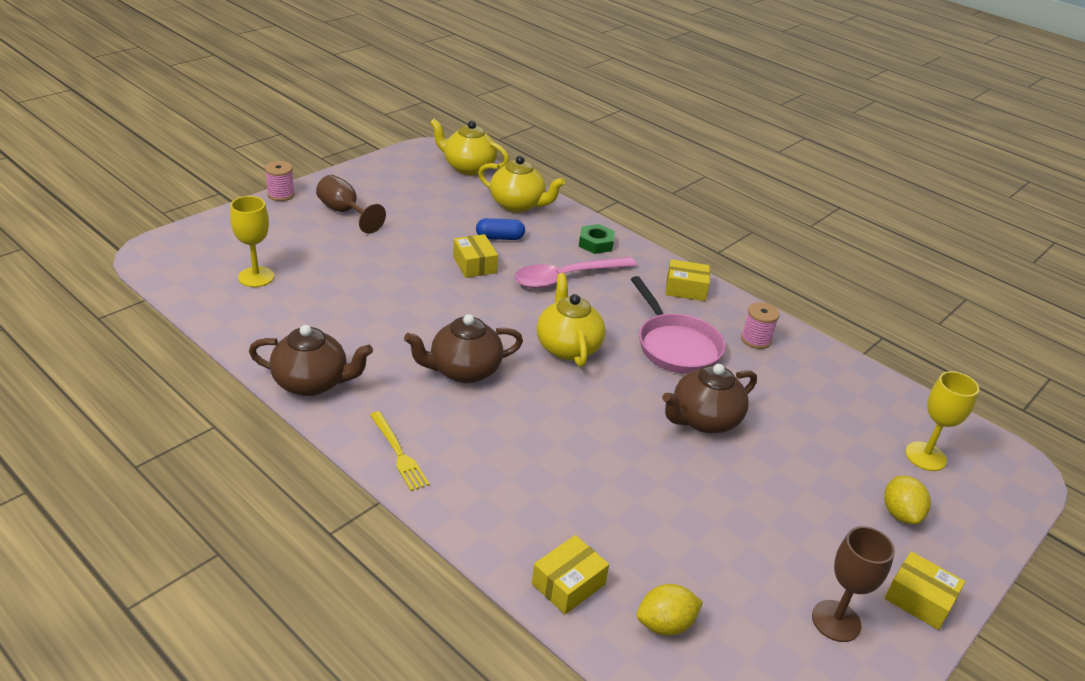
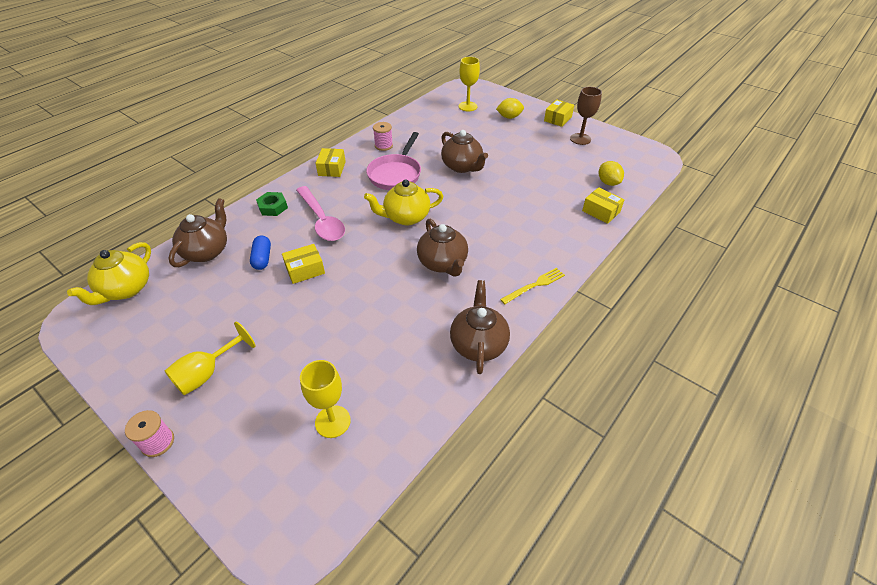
camera: 90 degrees left, 10 degrees up
(344, 212) = (207, 373): brown goblet -> yellow goblet
(518, 205) = (207, 251): yellow teapot -> brown teapot
(676, 346) = (396, 174): pink pan -> pink pan turned 135 degrees clockwise

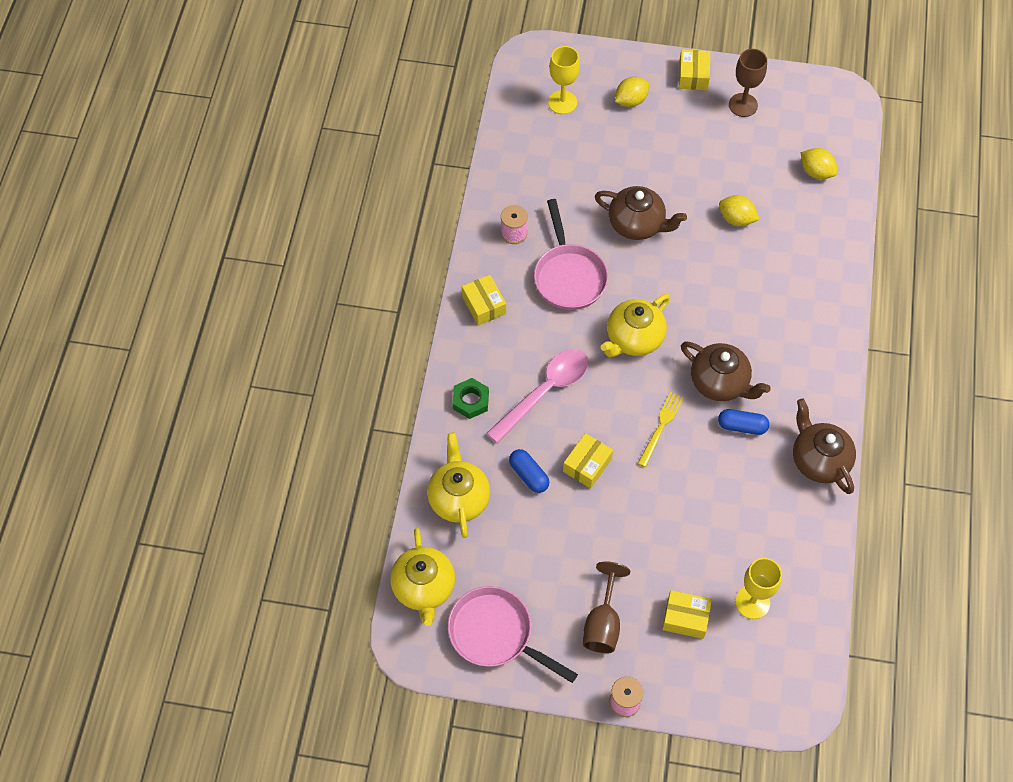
camera: 30 degrees left, 15 degrees up
(132, 340) = (495, 634): none -> pink pan
(207, 251) = (458, 498): brown teapot -> yellow teapot
(207, 373) = (603, 623): yellow goblet -> brown goblet
(322, 220) = (545, 391): pink spoon -> pink spoon turned 75 degrees counterclockwise
(436, 295) = (742, 426): none -> blue capsule
(531, 186) = (736, 219): none -> yellow lemon
(534, 285) = (826, 364): yellow fork -> yellow fork (661, 427)
(601, 211) = (833, 224): yellow box -> yellow box (685, 618)

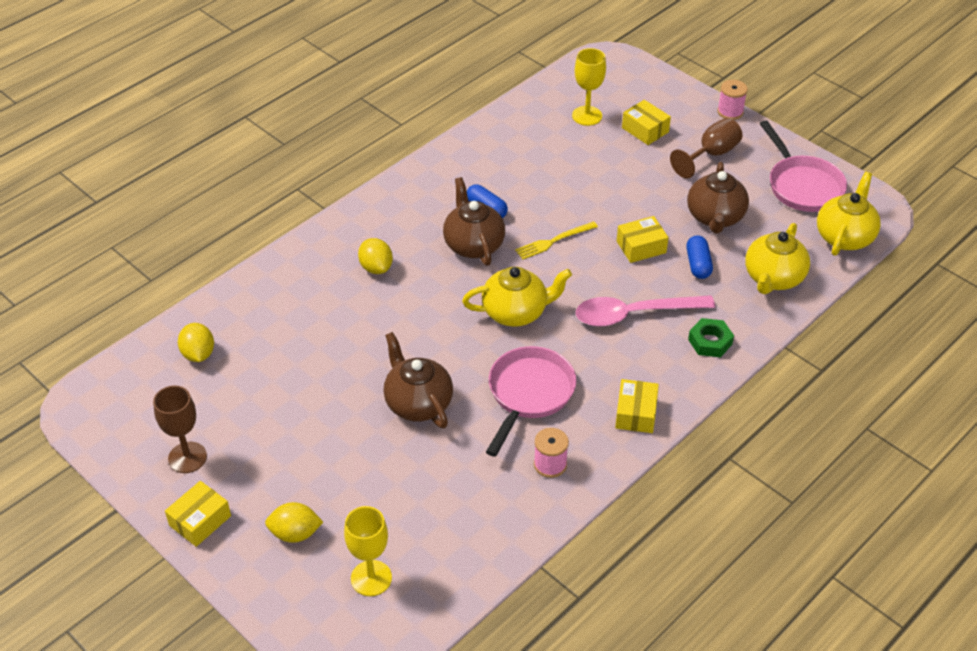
camera: 145 degrees left, 15 degrees down
(736, 219) = (319, 356): yellow lemon -> yellow lemon (376, 267)
(818, 460) = (450, 162): brown teapot -> brown teapot (715, 218)

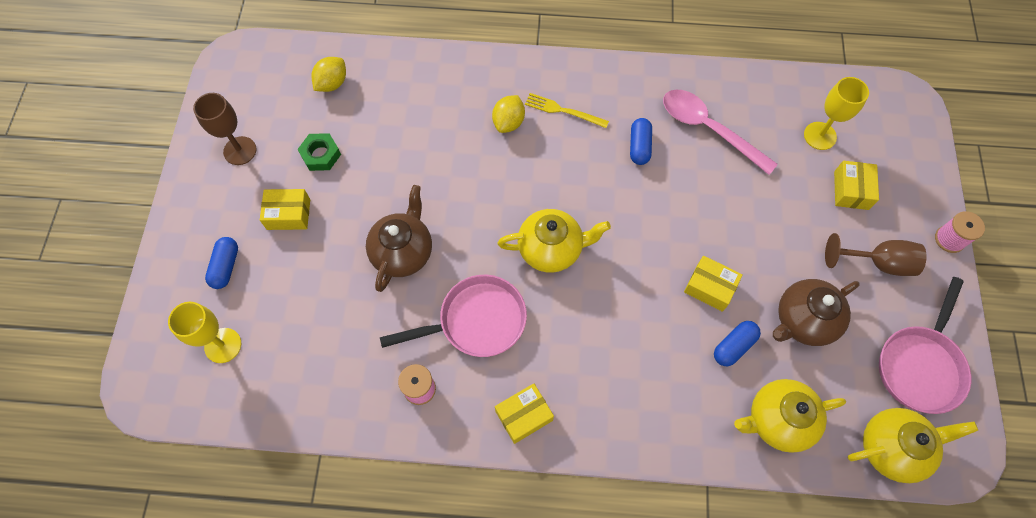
camera: 50 degrees right, 20 degrees up
(200, 521) = (194, 201): yellow box -> yellow box (288, 214)
(295, 533) = (226, 267): yellow lemon -> blue capsule
(473, 244) = (593, 166): brown teapot -> none
(516, 312) = (551, 249): yellow teapot -> yellow teapot turned 45 degrees counterclockwise
(554, 241) = (652, 219): yellow fork -> yellow fork (563, 111)
(633, 314) = (629, 336): pink spoon -> pink spoon (708, 129)
(710, 342) = (654, 419): green nut -> green nut (321, 155)

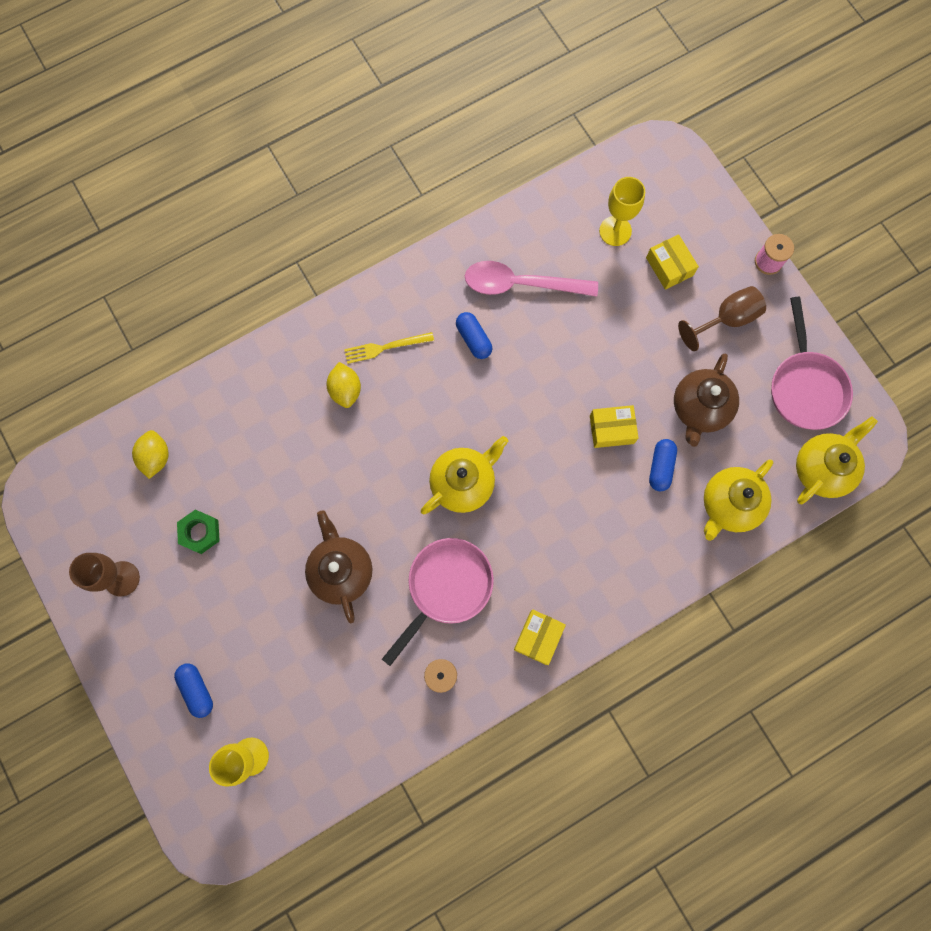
camera: 35 degrees left, 10 degrees up
(288, 214) = (215, 606): yellow box -> none

